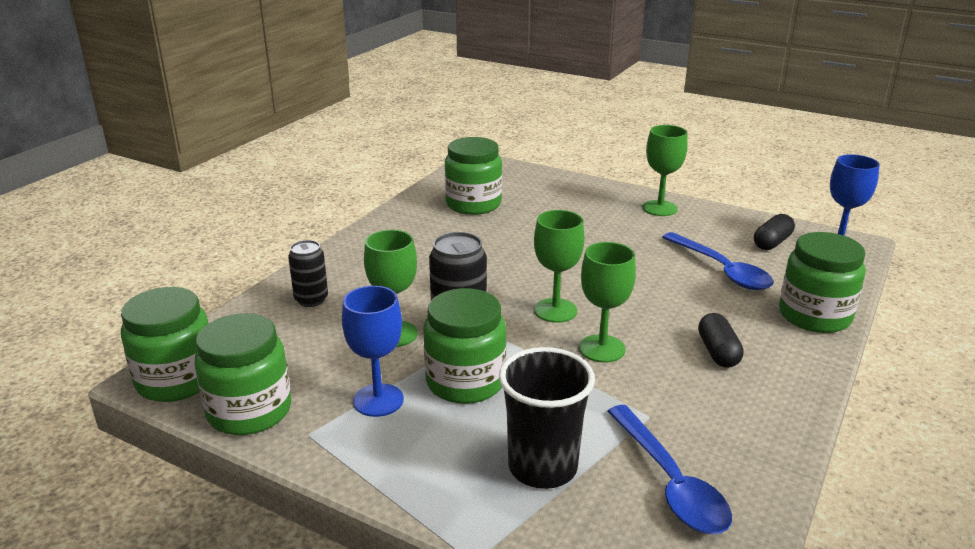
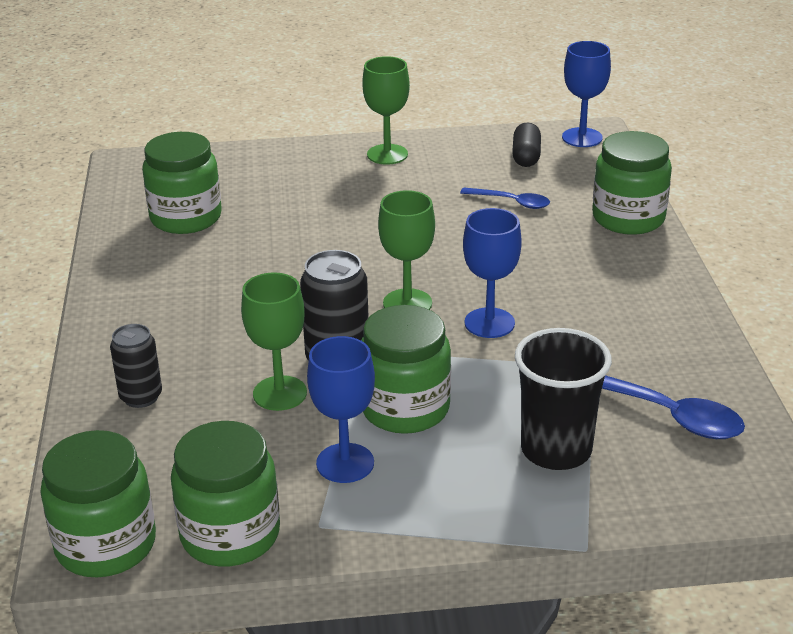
camera: 35 degrees left, 5 degrees up
(602, 348) = (489, 323): green goblet -> blue goblet
(718, 352) = (587, 285): black capsule -> none
(722, 270) = (512, 202): blue spoon -> blue spoon, size x0.60

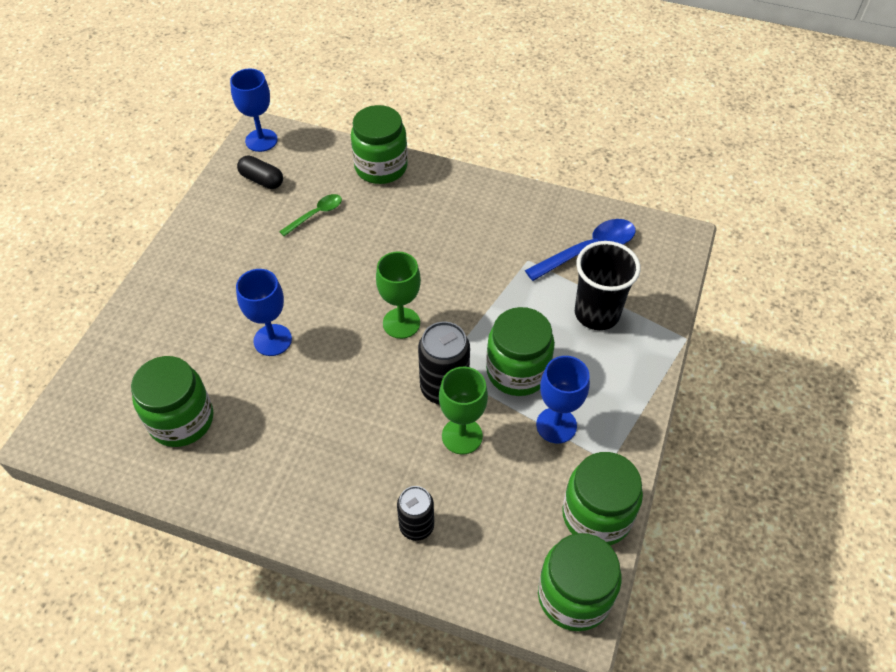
camera: 65 degrees left, 20 degrees up
(387, 154) = (191, 254): green goblet -> none
(489, 323) = (452, 289): blue goblet -> blue goblet (272, 340)
(512, 202) = (316, 214): blue spoon -> green spoon

